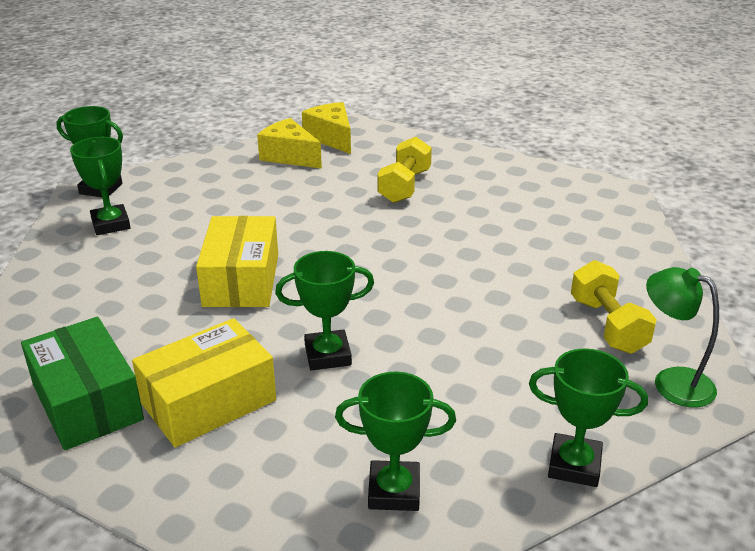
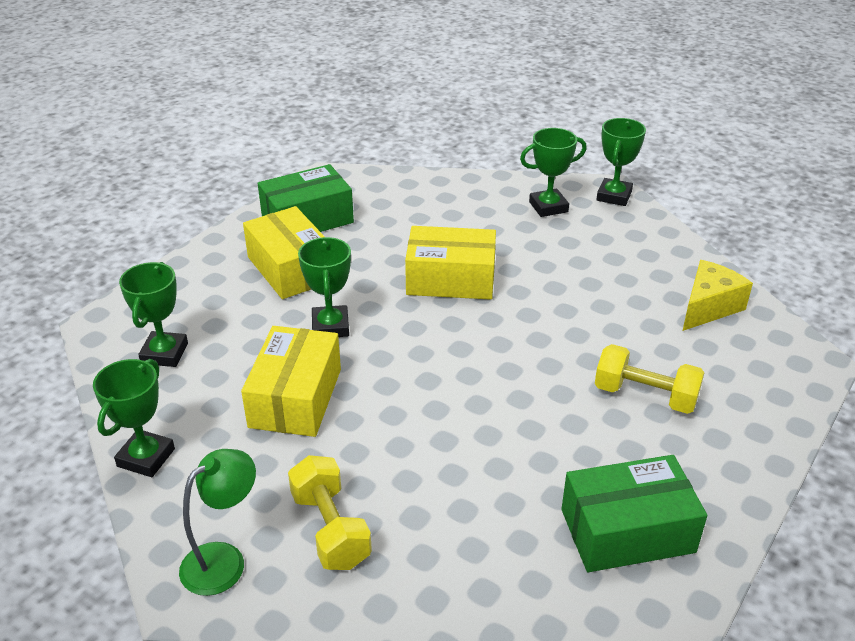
camera: 95 degrees right, 5 degrees up
(331, 138) = (769, 341): yellow cheese -> none
(450, 366) = (295, 398): none -> yellow box
(545, 198) = (627, 531): none -> green box
(607, 325) = (330, 529): yellow dumbbell -> yellow dumbbell turned 75 degrees clockwise

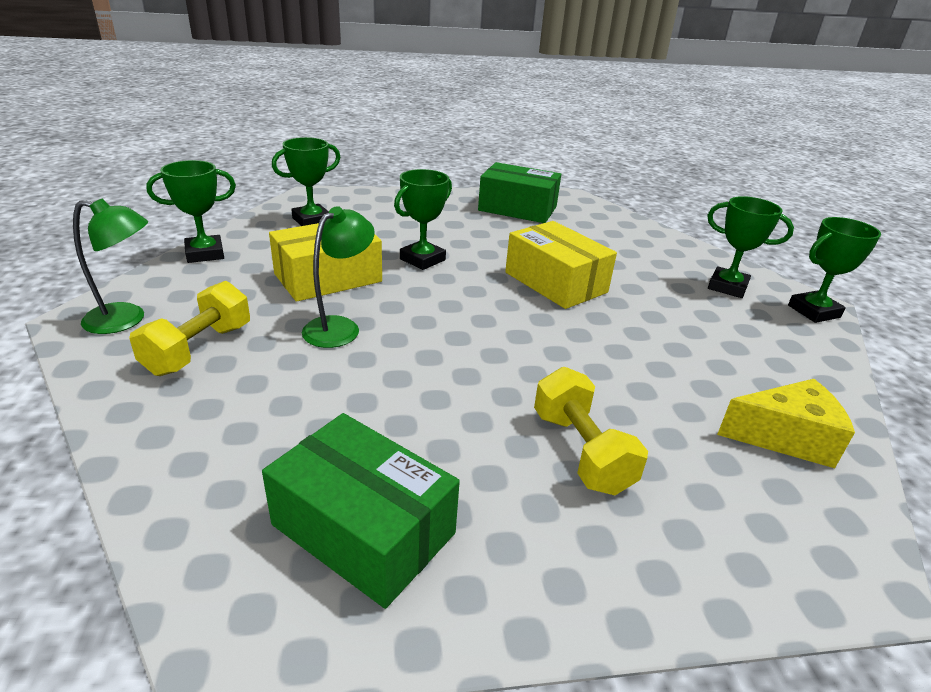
camera: 45 degrees right, 5 degrees down
(291, 269) = (458, 223): yellow box -> none
(386, 430) = (340, 327): none -> green lamp

